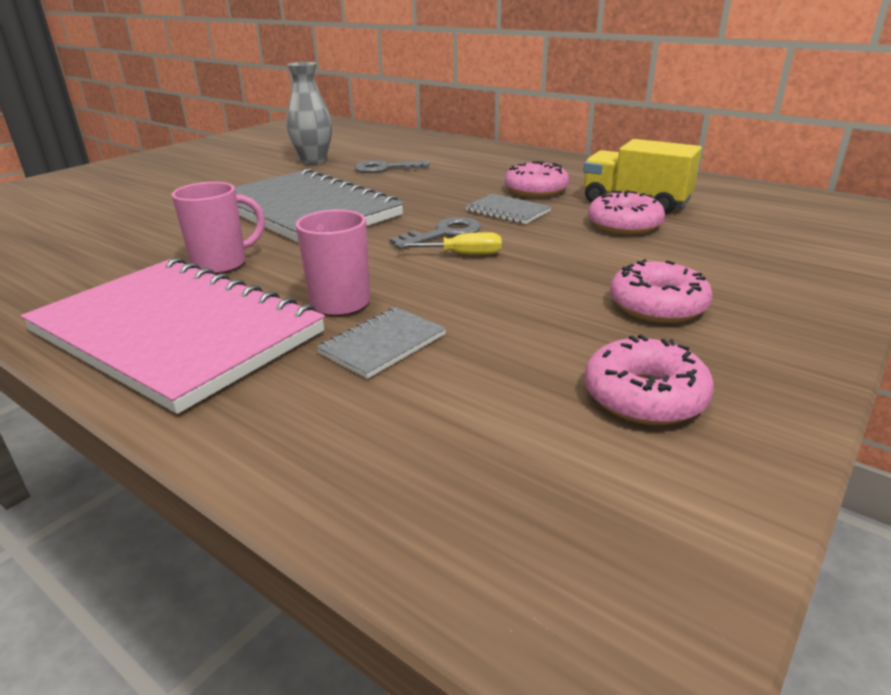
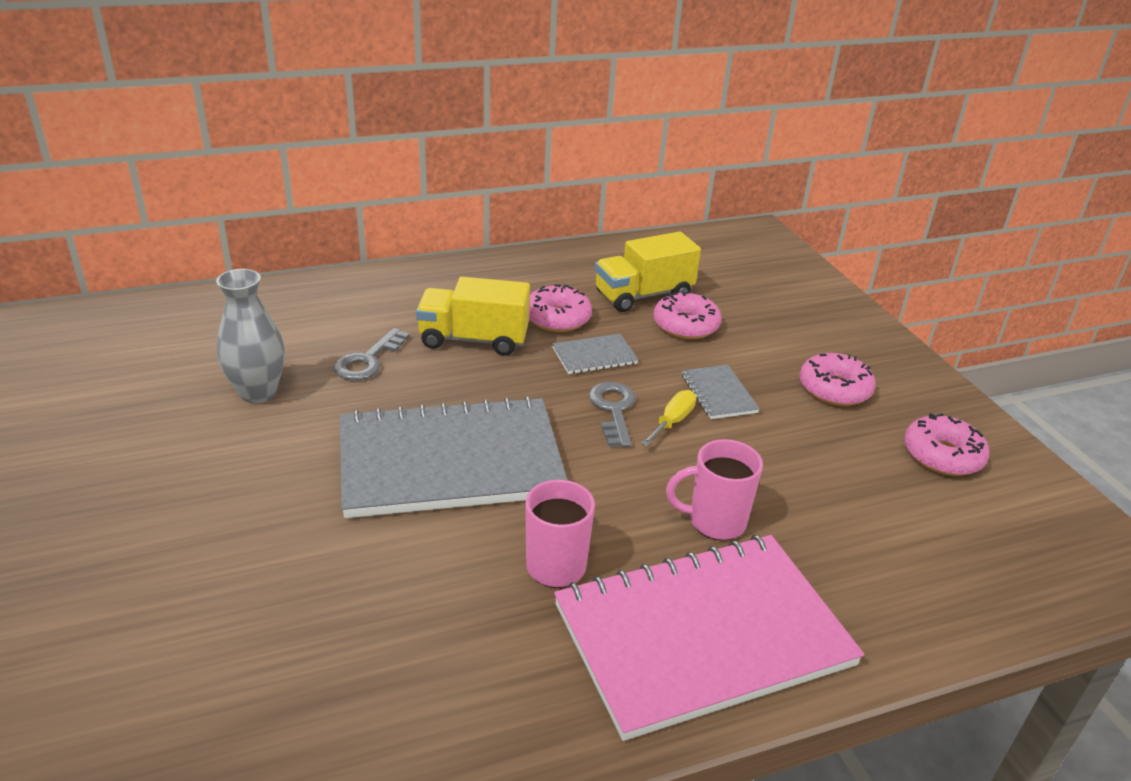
camera: 60 degrees left, 5 degrees up
(383, 344) = (807, 527): grey notebook -> grey notebook (718, 394)
(458, 180) = (474, 339): none -> yellow truck

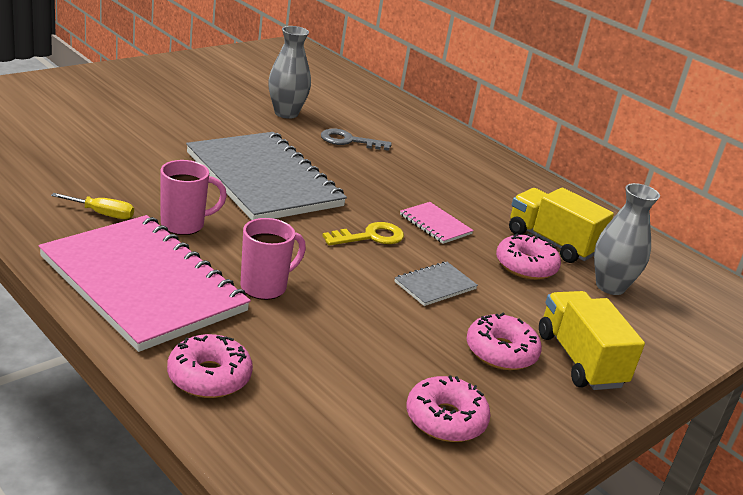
camera: 65 degrees right, 5 degrees down
(474, 339) = (409, 174): yellow truck -> yellow truck (580, 360)
(557, 318) = (472, 205): pink donut -> pink donut (209, 377)
(594, 356) = (435, 224): grey notebook -> pink notebook
(613, 410) = (370, 237): grey key -> yellow key
(672, 421) = (377, 264): yellow screwdriver -> yellow screwdriver (102, 214)
(714, 522) = (265, 287): pink mug -> pink mug turned 75 degrees clockwise
(725, 291) = (610, 286): none -> grey vase

